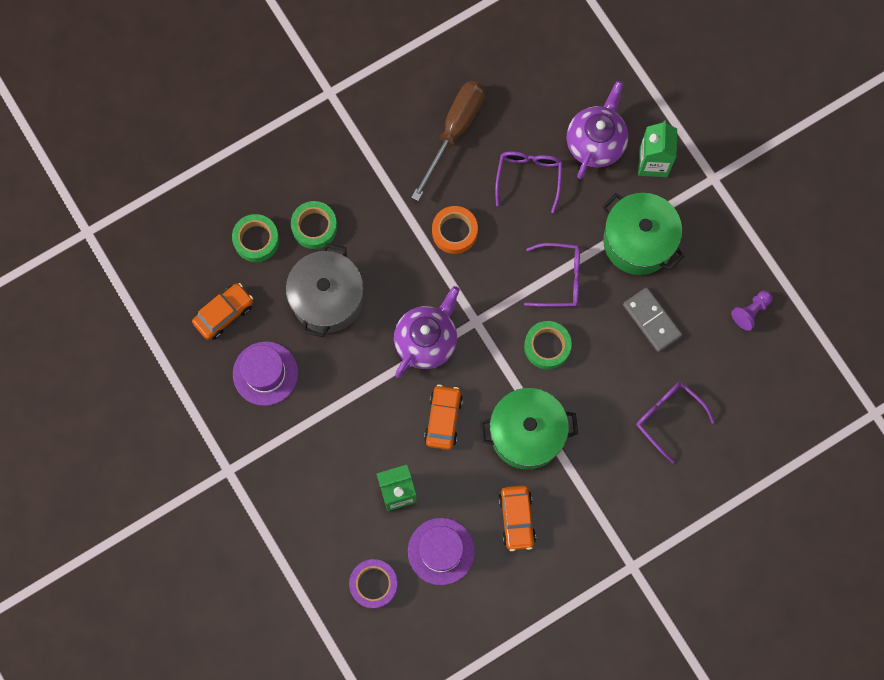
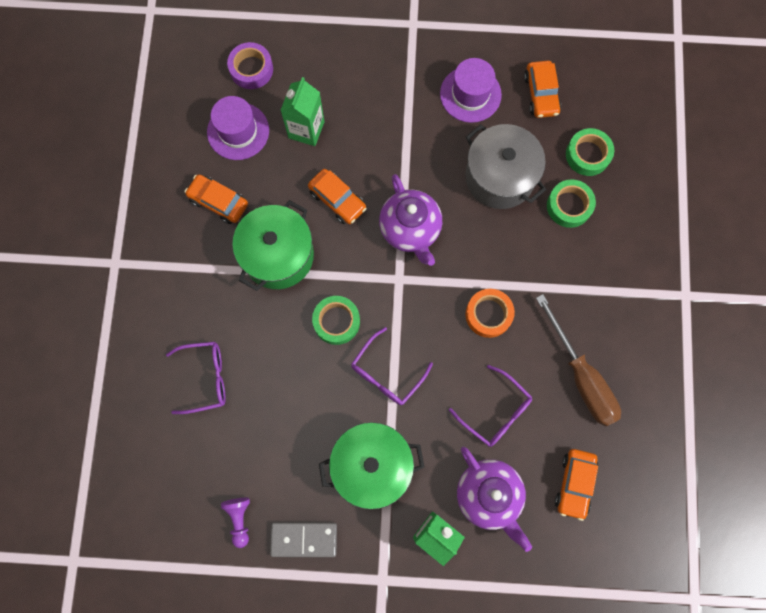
camera: 125 degrees right, 0 degrees up
(541, 87) = (574, 483): none -> orange car
(651, 320) = (295, 425): grey domino -> grey domino (304, 539)

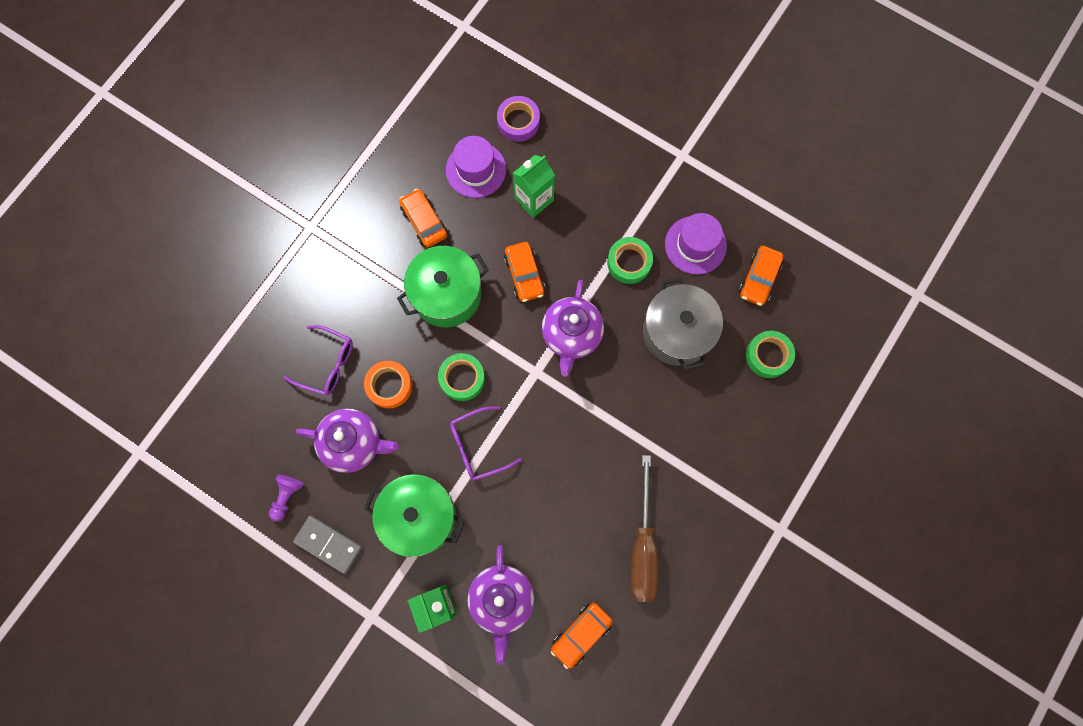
camera: 30 degrees right, 0 degrees up
(273, 435) = (353, 443): none -> purple teapot
(488, 314) = (595, 446): orange tape -> orange tape (389, 386)
(495, 411) = (550, 533): purple glasses -> none
(569, 206) = (723, 391): green tape -> green tape (629, 262)

